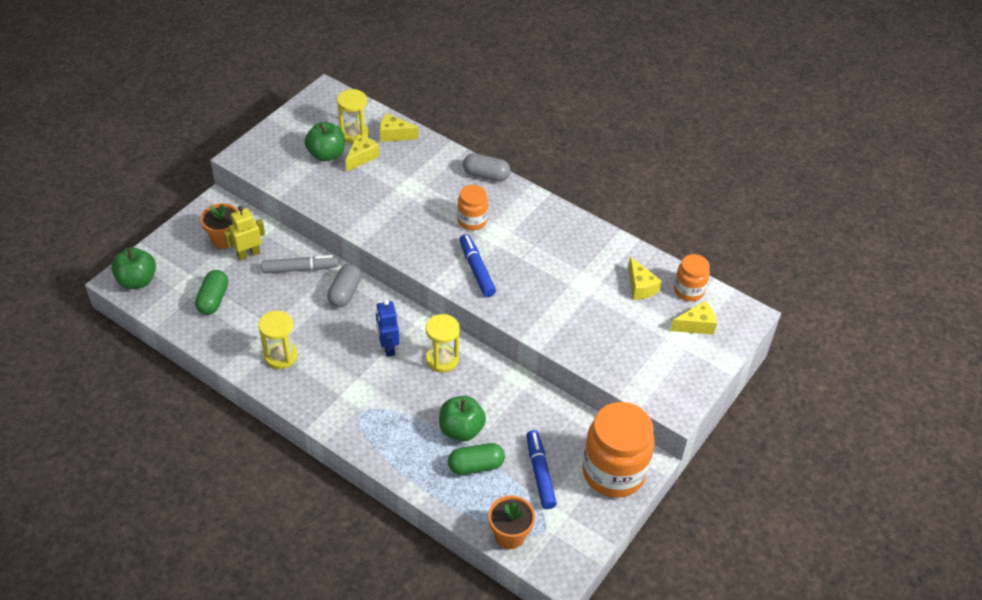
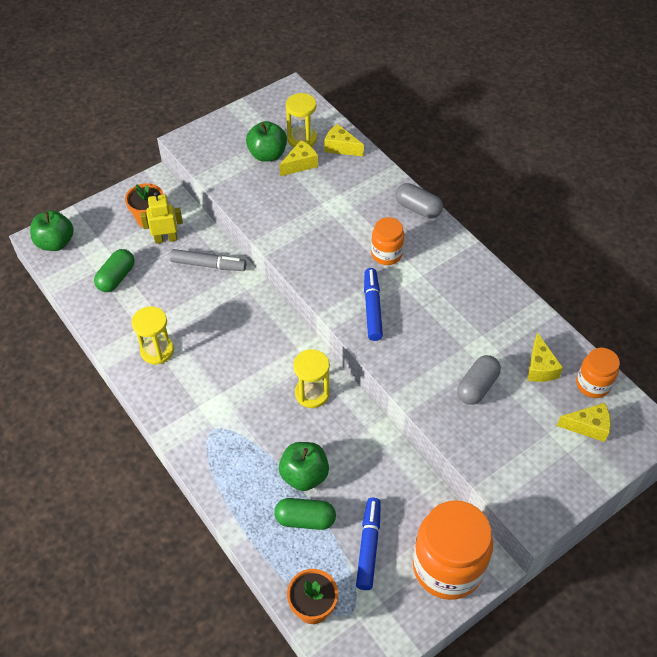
camera: 20 degrees right, 5 degrees up
(345, 293) = (242, 300): grey capsule -> grey capsule (477, 386)
(388, 347) = (263, 367): blue robot -> none

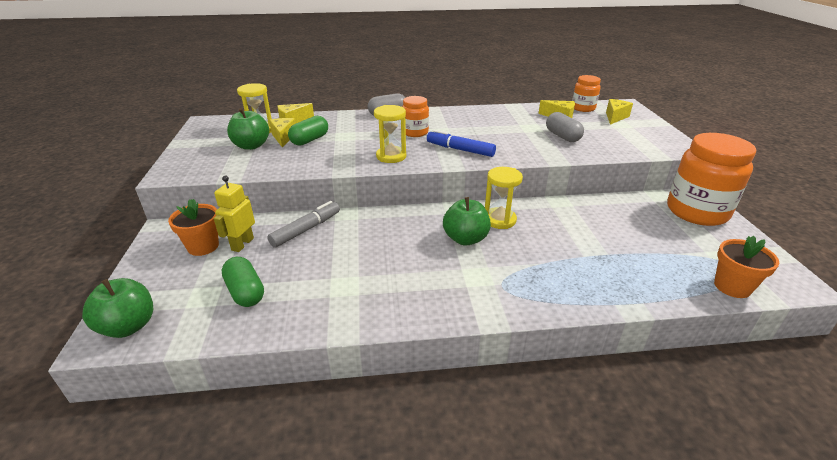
camera: 60 degrees left, 20 degrees down
(157, 351) = (373, 293): yellow hourglass -> yellow hourglass (391, 156)
(304, 475) = (584, 249): green apple -> green apple (465, 239)
(305, 519) = (632, 262): green capsule -> green capsule (310, 140)
(368, 546) = (670, 239): blue marker -> none

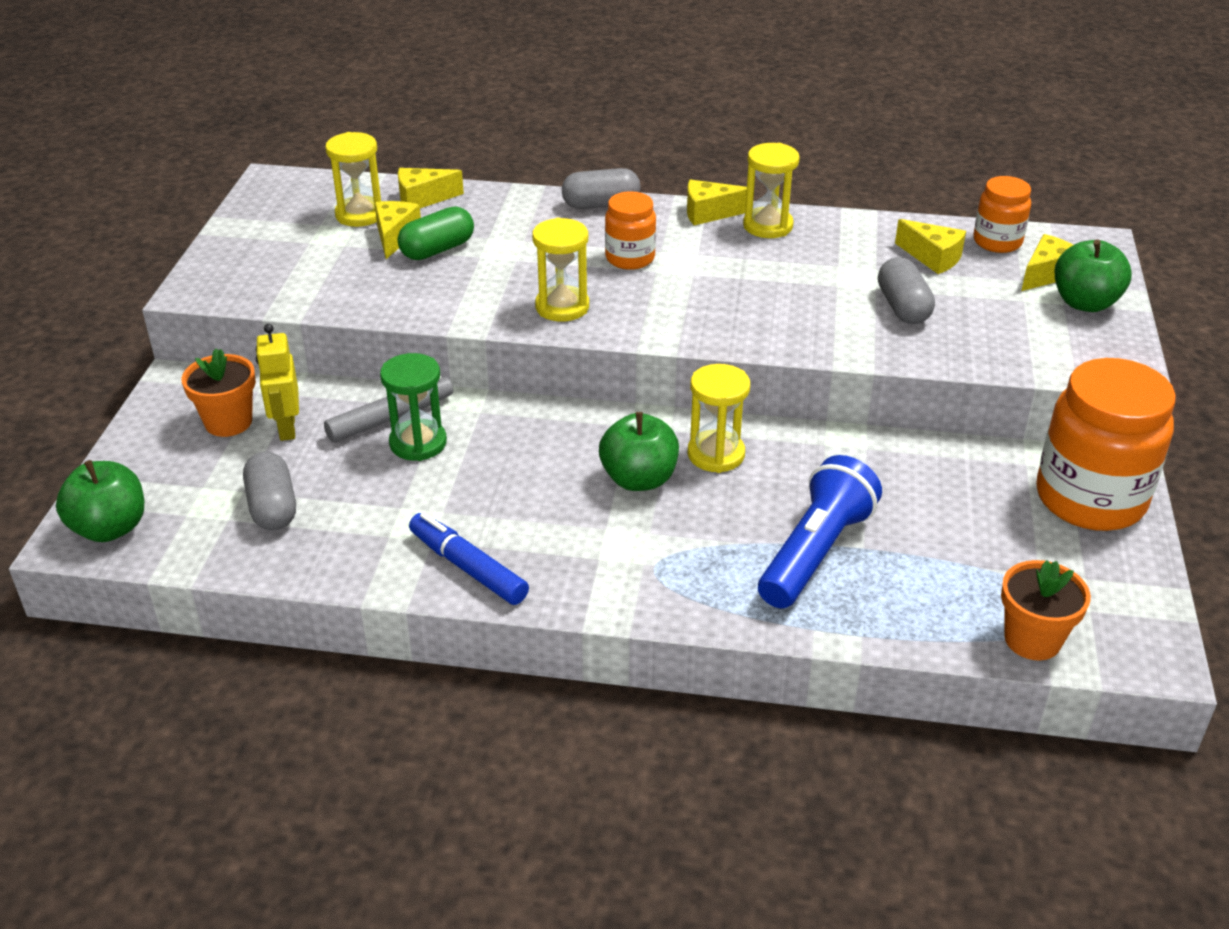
camera: 15 degrees right, 5 degrees up
(242, 244) = (286, 428): yellow robot -> yellow robot turned 45 degrees counterclockwise
(245, 292) = (272, 507): green capsule -> grey capsule
(251, 146) = (336, 249): green apple -> green apple (1085, 303)
(328, 240) = (418, 443): none -> green hourglass
(443, 111) = (709, 213): none -> yellow cheese
(460, 150) = (691, 310): blue marker -> blue marker (468, 568)
(474, 113) = (768, 226): none -> yellow hourglass
(585, 261) = (815, 552): none -> blue flashlight

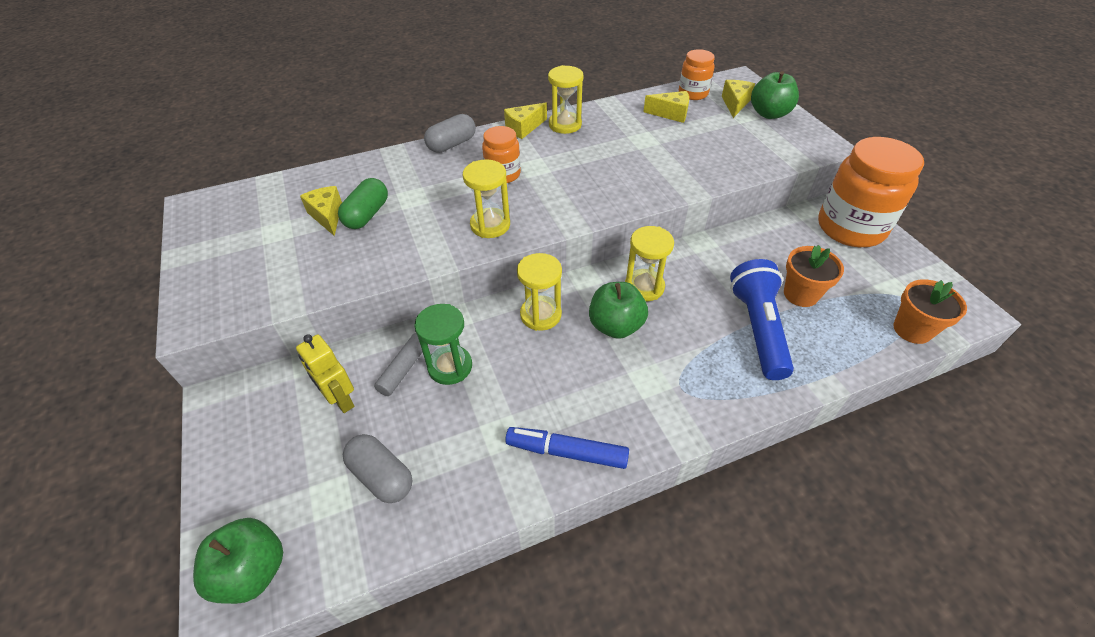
camera: 30 degrees left, 10 degrees up
(228, 422) = (289, 416): orange flower pot -> orange flower pot (800, 294)
(360, 215) = (286, 208): yellow hourglass -> yellow hourglass (540, 315)
(423, 199) = (325, 180): yellow cheese -> none
(903, 307) = (686, 149): grey capsule -> none

